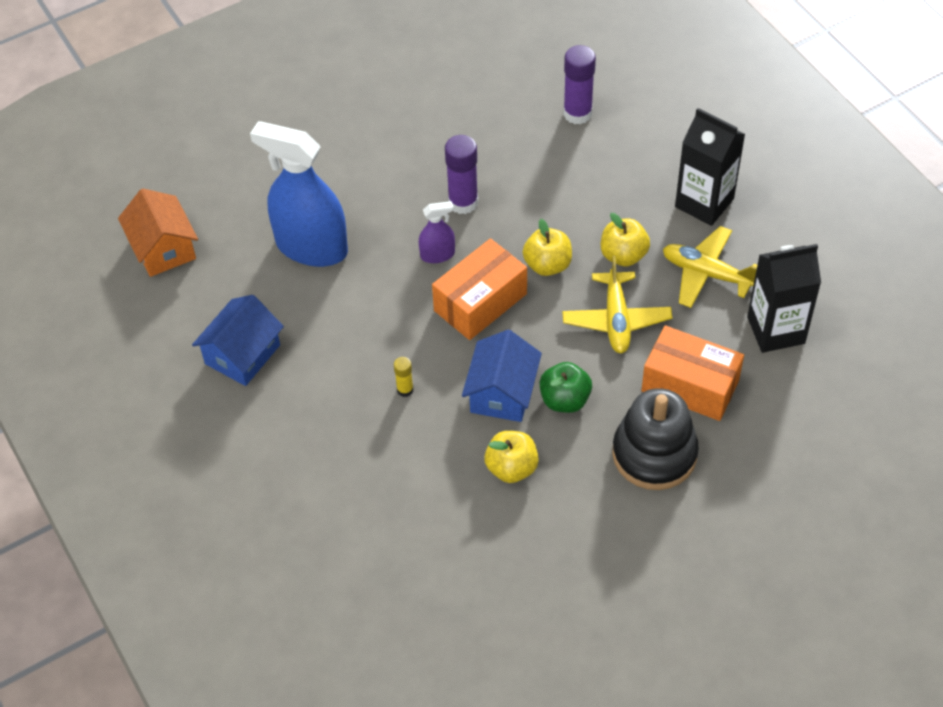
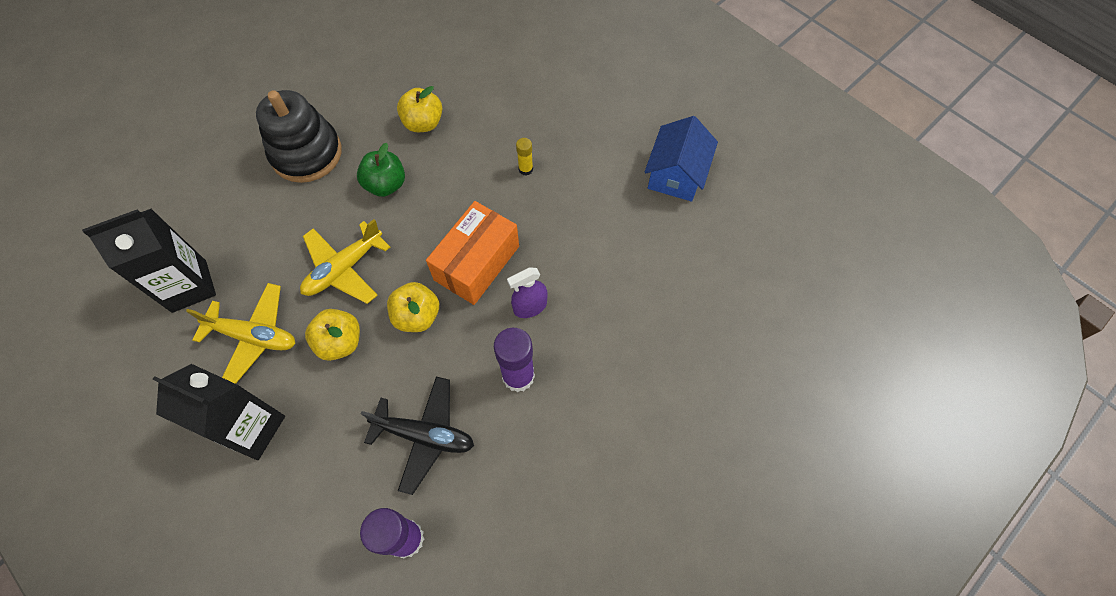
camera: 165 degrees right, 10 degrees up
(163, 248) = (800, 263): orange house -> none
(311, 247) = (657, 291): blue spray bottle -> none
(502, 393) = (441, 181): blue house -> none
(553, 174) = (425, 435): none -> black plane
(616, 320) = (344, 269): yellow plane -> yellow plane turned 120 degrees counterclockwise
(690, 385) = (274, 217): orange box -> none

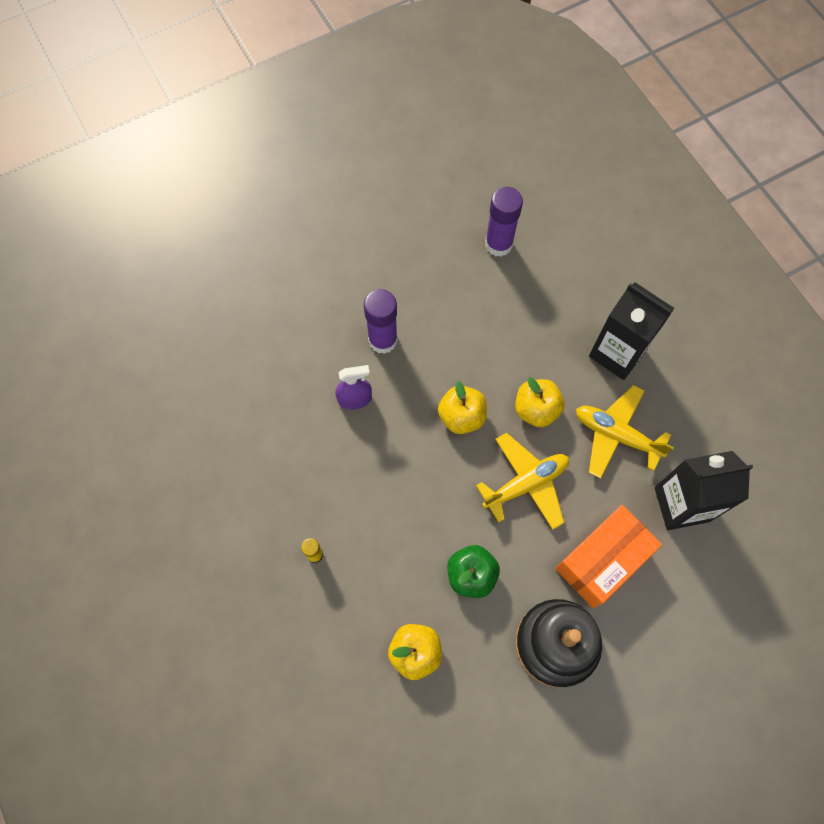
camera: 165 degrees left, 5 degrees up
(425, 435) = (472, 312): black plane -> none
(476, 263) = (394, 456): orange box -> orange box (602, 560)
(676, 174) = (158, 505): blue house -> none

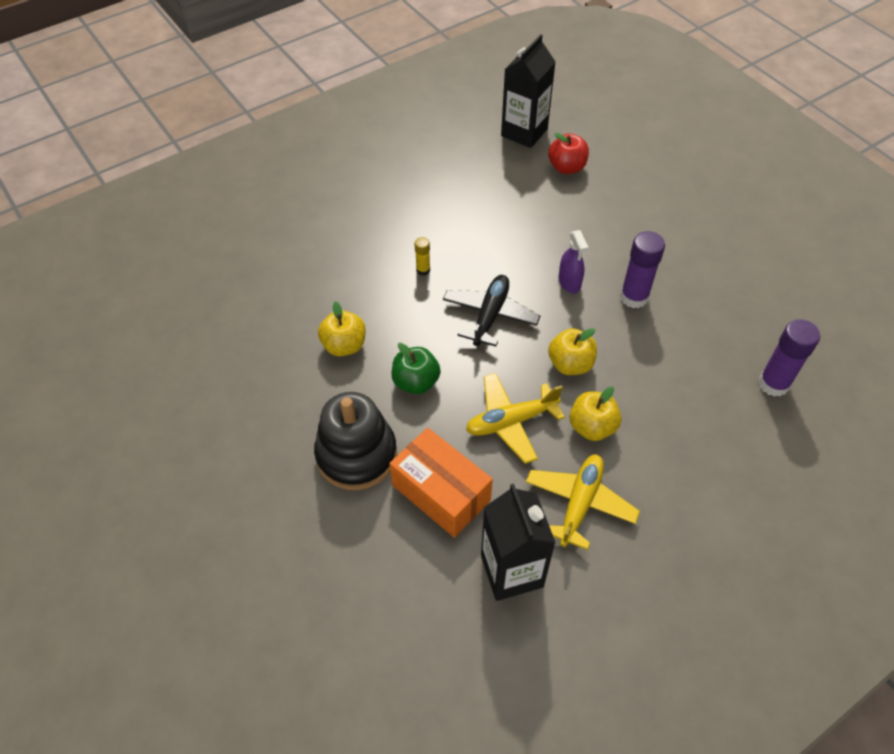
camera: 85 degrees right, 15 degrees down
(179, 372) = (566, 167): none -> red apple
(390, 487) = (490, 315): none -> black plane
(526, 484) = (511, 422): yellow plane -> yellow plane turned 105 degrees clockwise
(617, 353) = (677, 503): black carton -> black carton (524, 132)

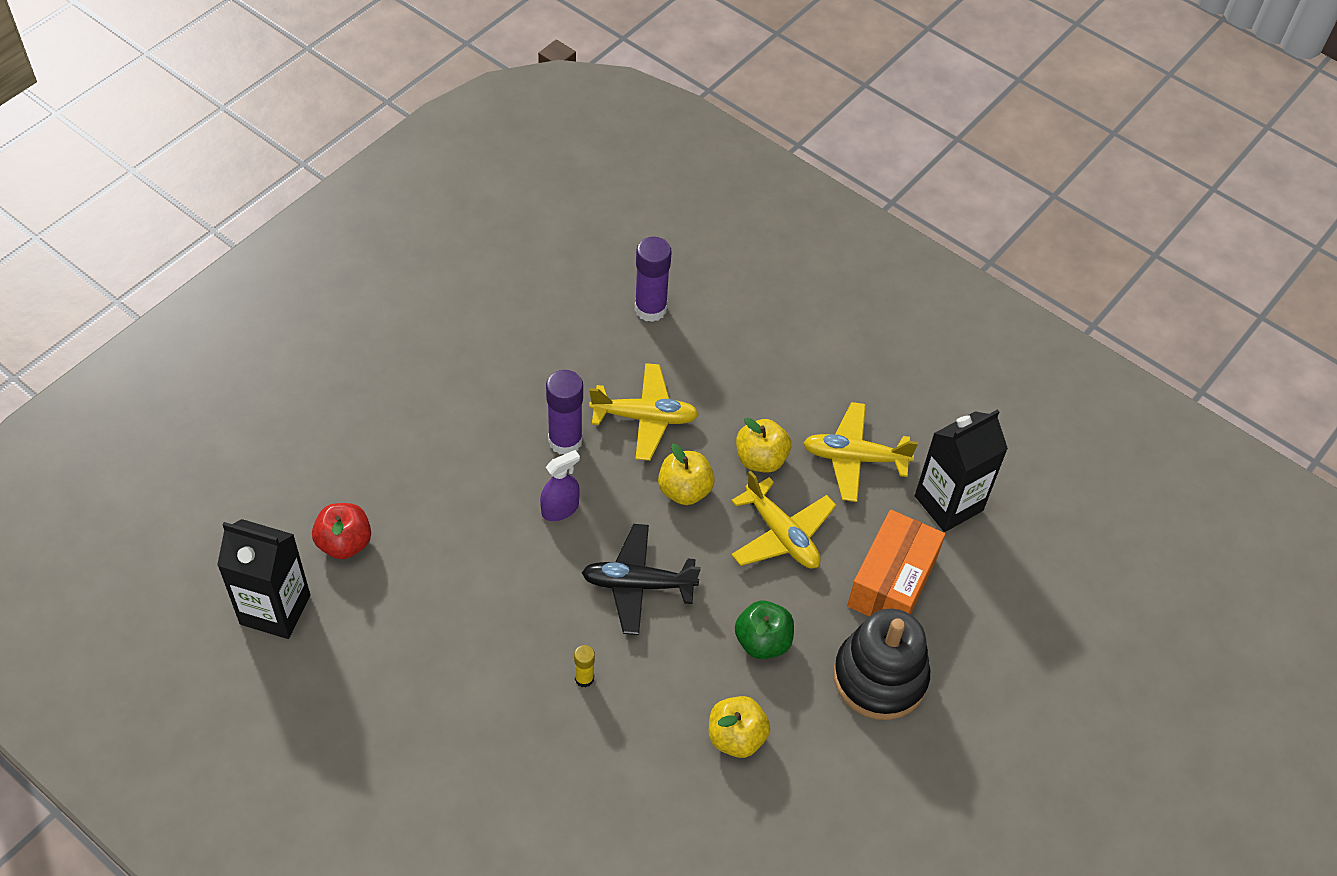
camera: 110 degrees left, 0 degrees up
(649, 353) = (645, 418): none -> yellow plane

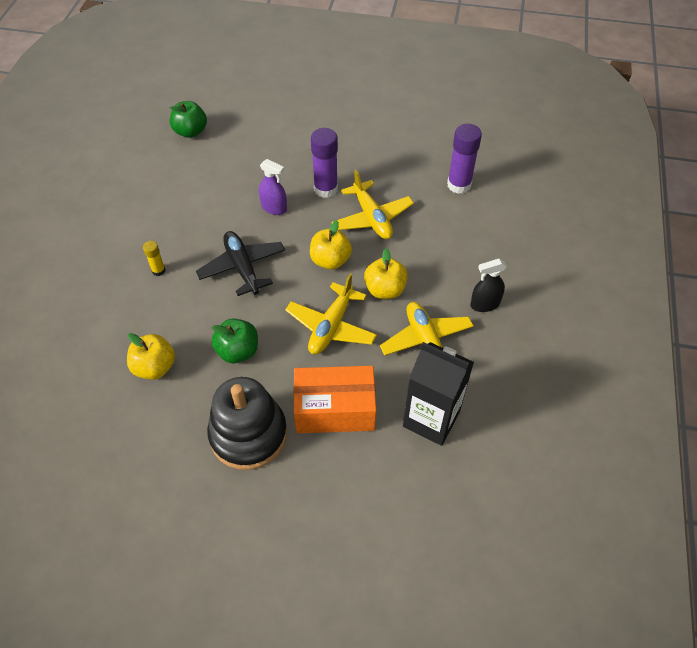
camera: 65 degrees right, 0 degrees up
(275, 609) = (133, 125): black carton -> none
(344, 543) = (191, 132): red apple -> green apple
(835, 381) = (485, 304): none -> black spray bottle

